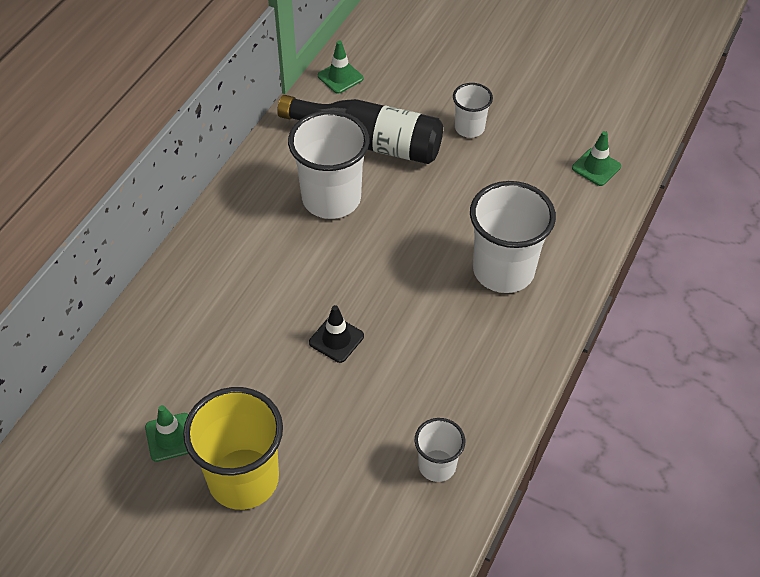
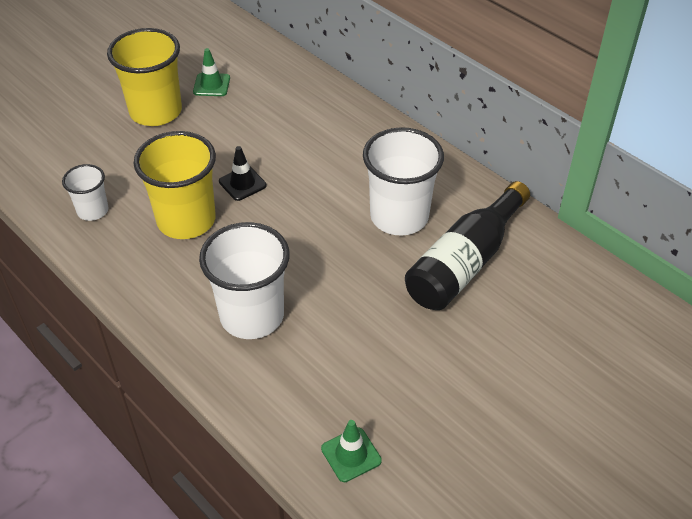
camera: 110 degrees right, 5 degrees down
(340, 77) = (572, 264): green traffic cone -> none
(411, 369) = (186, 220): none -> yellow cup
(469, 128) = (457, 353): white cup -> none

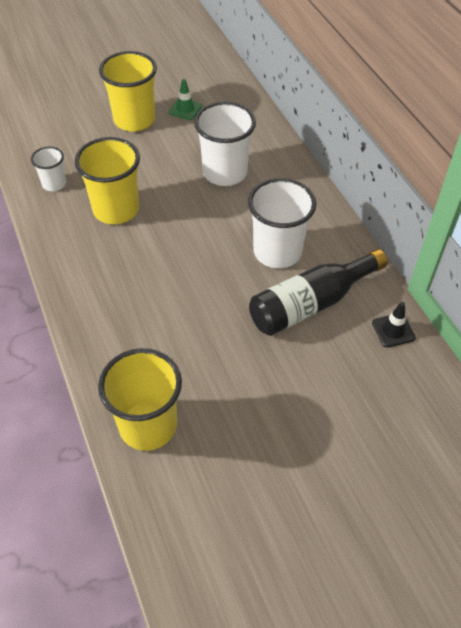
camera: 20 degrees right, 5 degrees up
(242, 183) = (170, 192): black traffic cone -> black traffic cone (393, 330)
(252, 316) = (128, 296): white cup -> white cup (225, 173)
(351, 454) = (148, 425): green traffic cone -> yellow cup

